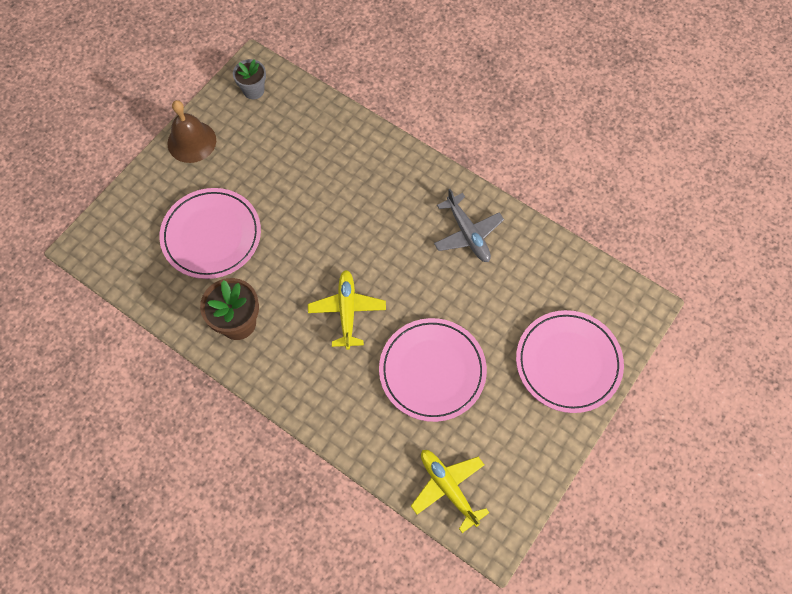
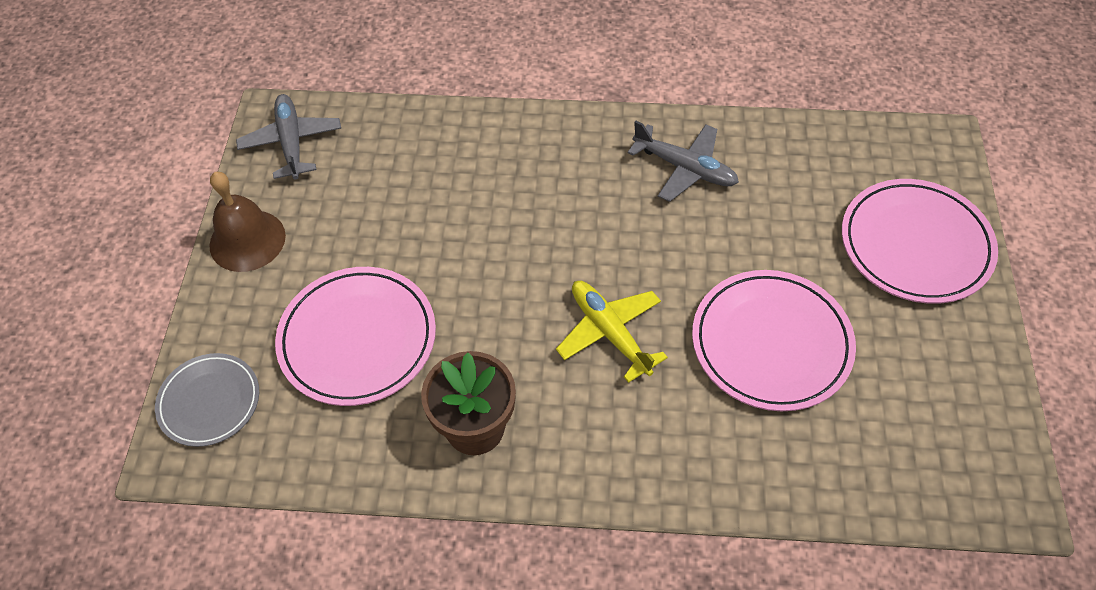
camera: 30 degrees left, 10 degrees down
(116, 228) = (209, 402): none -> grey plate
(253, 90) = (291, 142): grey flower pot -> grey plane
(448, 488) = (906, 472): yellow plane -> none

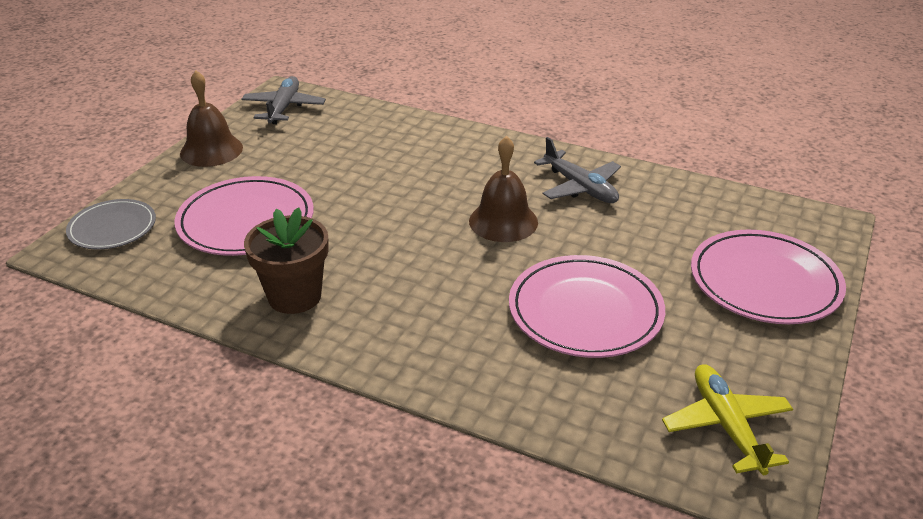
camera: 20 degrees right, 20 degrees down
(609, 332) = (447, 268): yellow plane -> yellow plane (726, 425)
(632, 245) = (503, 221): none -> brown bell

